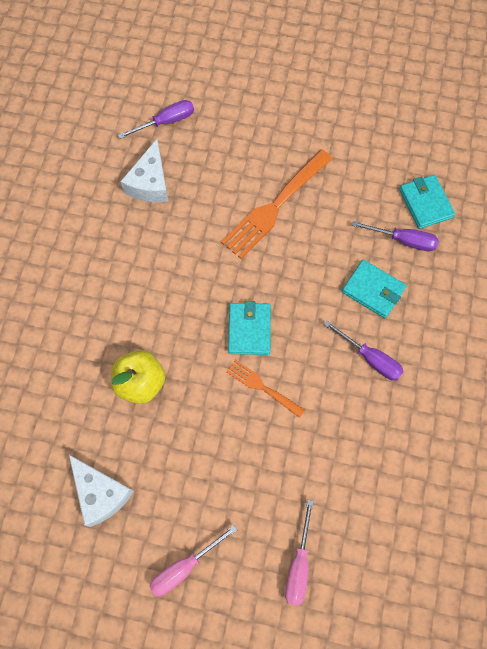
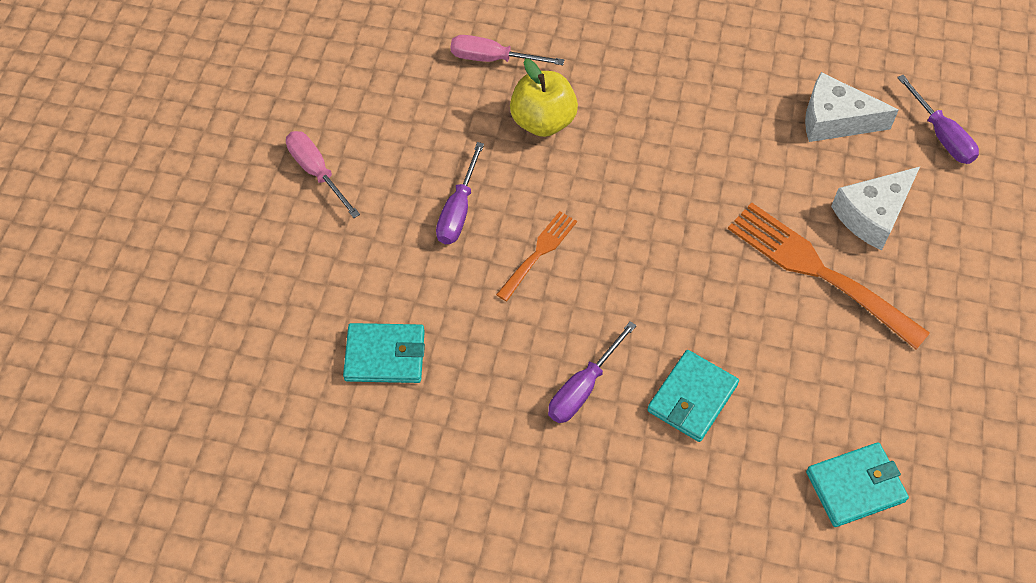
camera: 90 degrees right, 10 degrees down
(100, 493) = (407, 89): white cheese -> white cheese (872, 215)
(249, 330) = (620, 238): turquoise wallet -> turquoise wallet (385, 356)
(299, 564) = (308, 290): pink screwdriver -> pink screwdriver (493, 59)
(403, 240) = (782, 447): purple screwdriver -> purple screwdriver (458, 210)

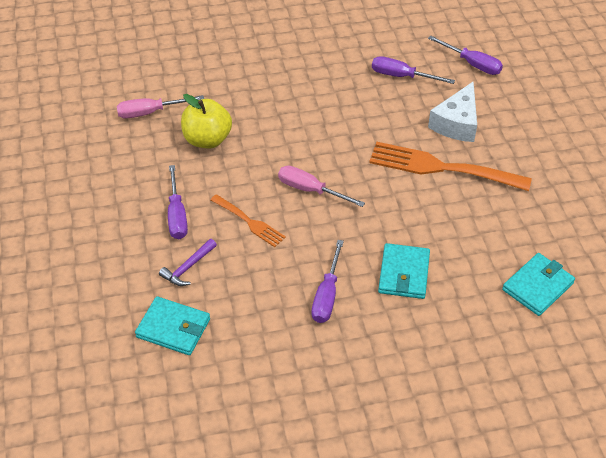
camera: 25 degrees left, 10 degrees down
(317, 172) = (57, 226): pink screwdriver -> pink screwdriver (310, 190)
(385, 356) = (173, 328): turquoise wallet -> turquoise wallet turned 45 degrees clockwise
(438, 285) = (188, 268): none -> purple hammer
(539, 253) = (249, 222): orange fork -> orange fork turned 120 degrees clockwise
(835, 120) = (402, 76): white cheese -> purple screwdriver

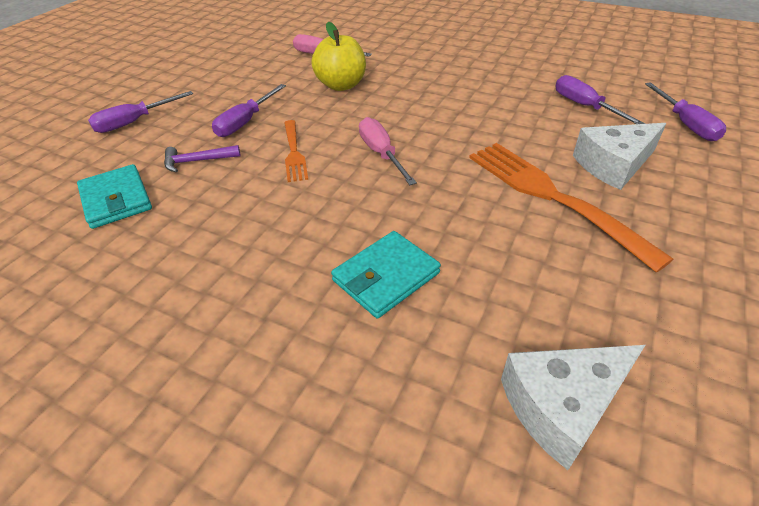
camera: 40 degrees right, 5 degrees down
(327, 295) = (278, 250): purple screwdriver -> purple screwdriver (134, 122)
(537, 286) = (562, 406): turquoise wallet -> white cheese

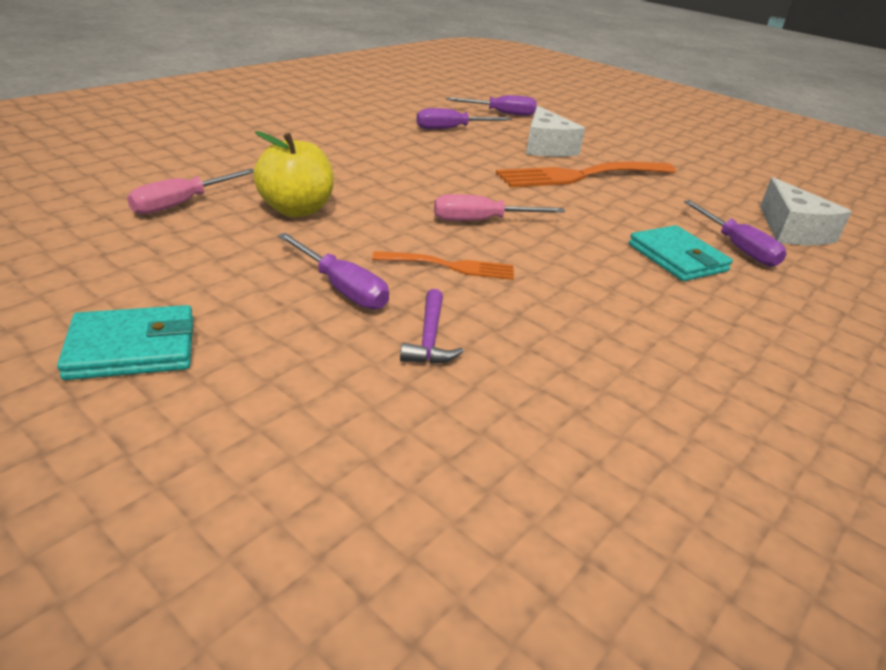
camera: 80 degrees left, 10 degrees down
(116, 200) = (503, 421): turquoise wallet -> turquoise wallet (132, 348)
(134, 122) = (244, 397): purple screwdriver -> purple screwdriver (737, 247)

